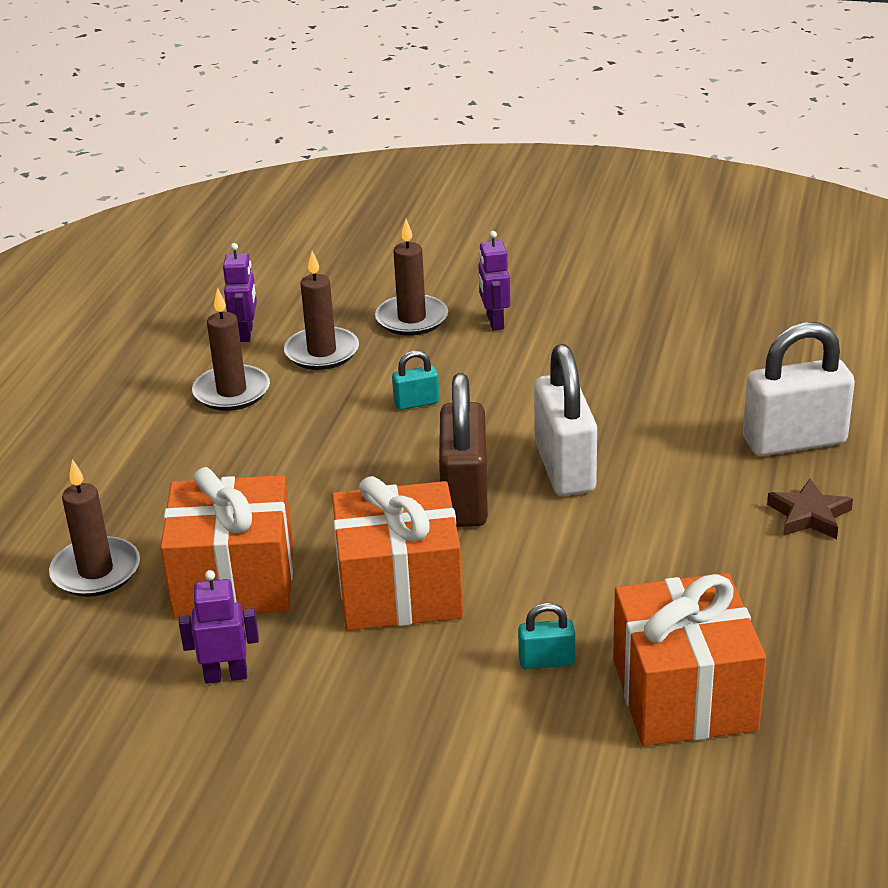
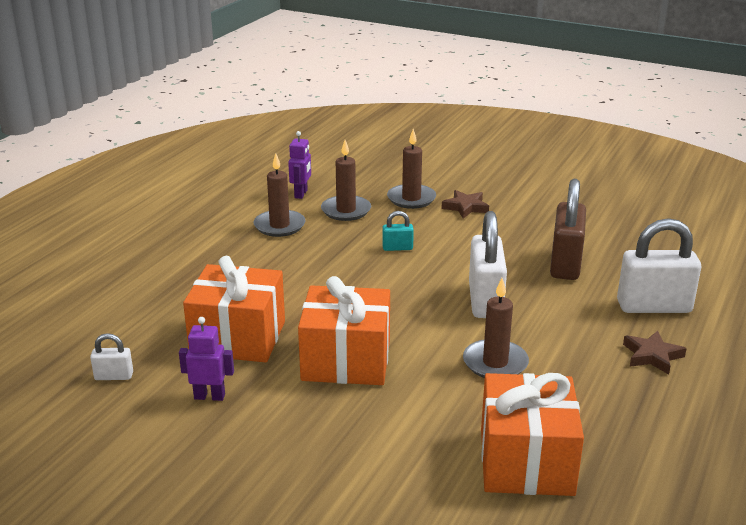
camera: 10 degrees right, 5 degrees down
(76, 669) = (114, 376): none -> white padlock
(96, 571) = (151, 319): brown candle -> brown candle (495, 363)
(465, 498) = (410, 310): brown padlock -> brown padlock (565, 264)
(494, 322) = (465, 207): purple robot -> brown star
(546, 661) = (433, 423): turquoise padlock -> none

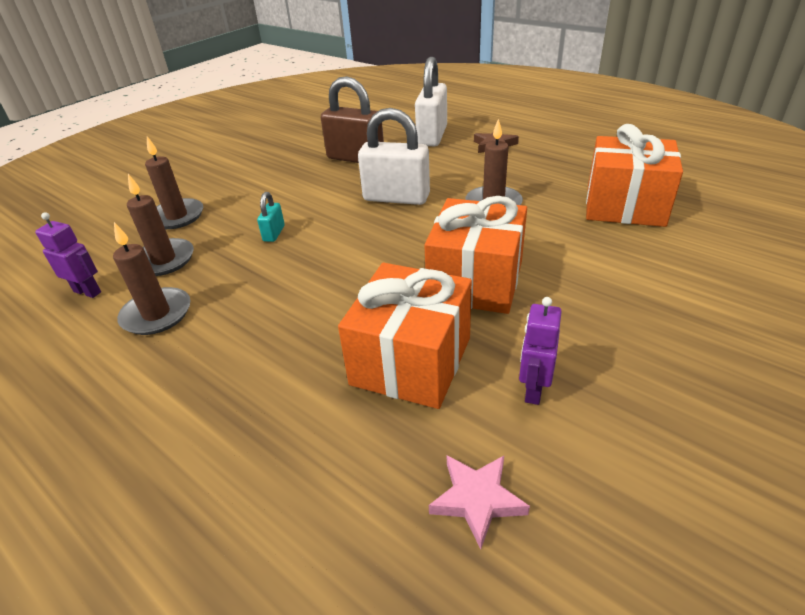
camera: 75 degrees left, 10 degrees up
(114, 376) = (477, 500): white padlock -> pink star
(465, 207) = (223, 189): brown star -> none

